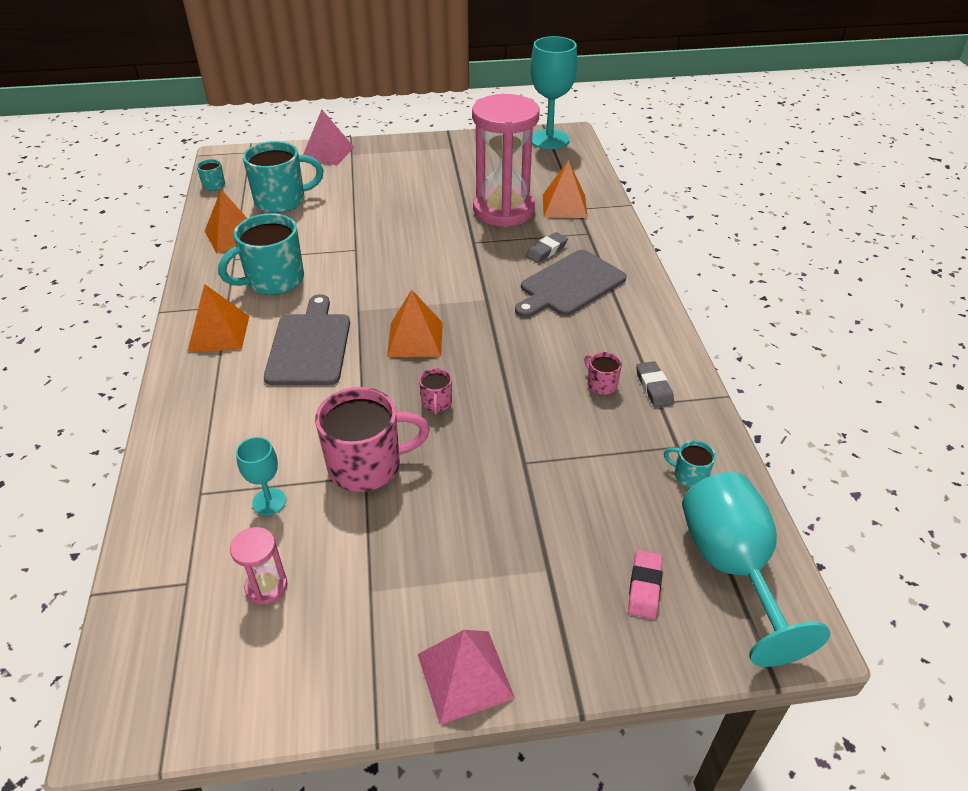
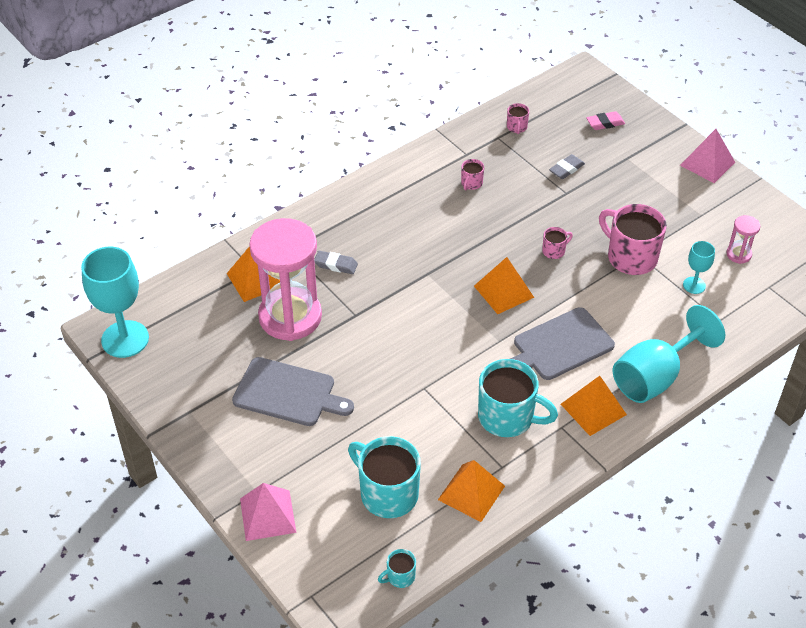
camera: 120 degrees left, 5 degrees up
(570, 285) = (373, 235): grey cutting board -> grey cutting board (288, 393)
(654, 388) = (455, 160): grey eraser -> grey eraser (566, 169)
(689, 475) = (517, 127): turquoise mug -> pink mug
(732, 567) = (565, 99): turquoise goblet -> turquoise goblet (655, 376)

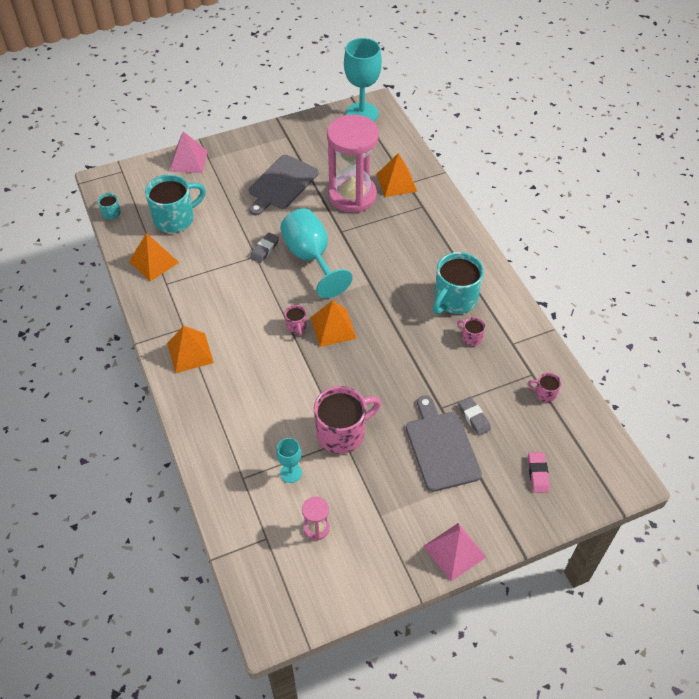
camera: 105 degrees right, 5 degrees up
(336, 265) = (397, 229): grey eraser -> grey eraser (264, 250)
(507, 417) = (207, 297): turquoise mug -> turquoise mug (454, 299)
(554, 251) = (368, 376): pink mug -> pink mug (296, 326)
(560, 346) = (261, 349): grey cutting board -> grey cutting board (441, 447)
(655, 376) = (202, 405): turquoise goblet -> turquoise goblet (311, 258)

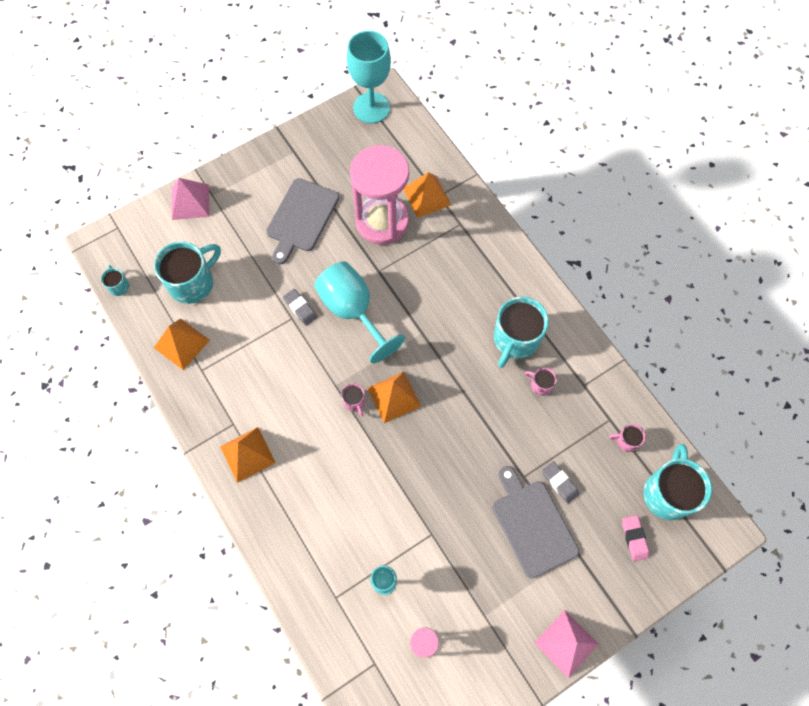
camera: 10 degrees left, 15 degrees up
(264, 250) = (300, 308): grey eraser -> grey eraser turned 60 degrees counterclockwise
(342, 433) = (428, 525): pink mug -> none
(577, 441) = (667, 493): none -> turquoise mug

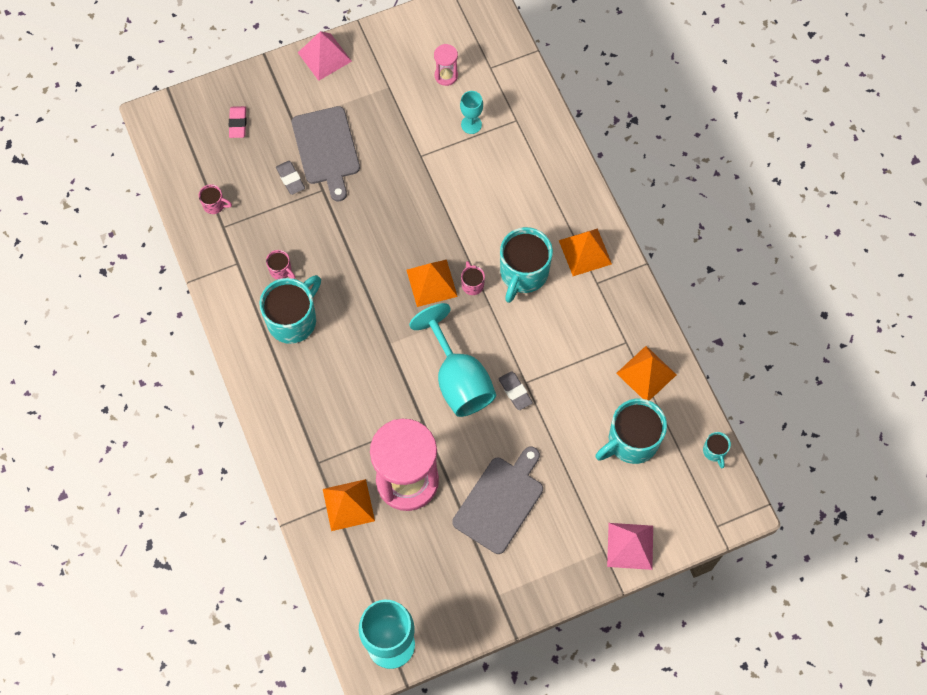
camera: 170 degrees left, 0 degrees up
(667, 493) = (193, 155): turquoise mug -> turquoise mug (523, 273)

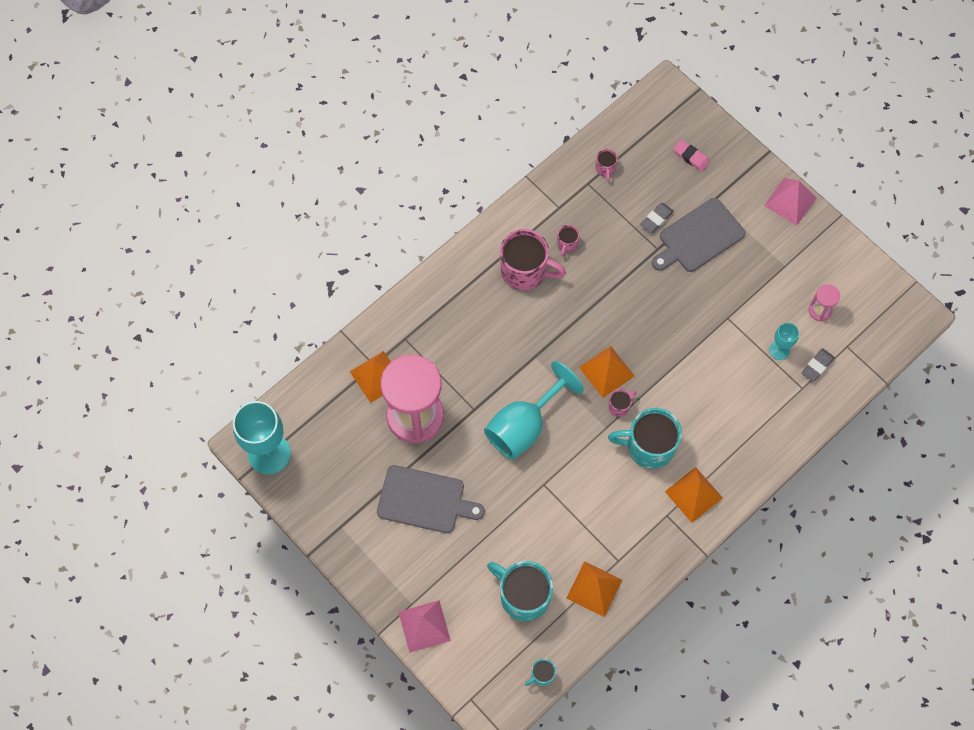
camera: 70 degrees right, 0 degrees up
(238, 124) = (691, 157): pink eraser -> pink eraser turned 60 degrees clockwise
(293, 320) = (525, 271): turquoise mug -> pink mug
(515, 392) = (531, 478): grey eraser -> grey eraser (817, 366)

